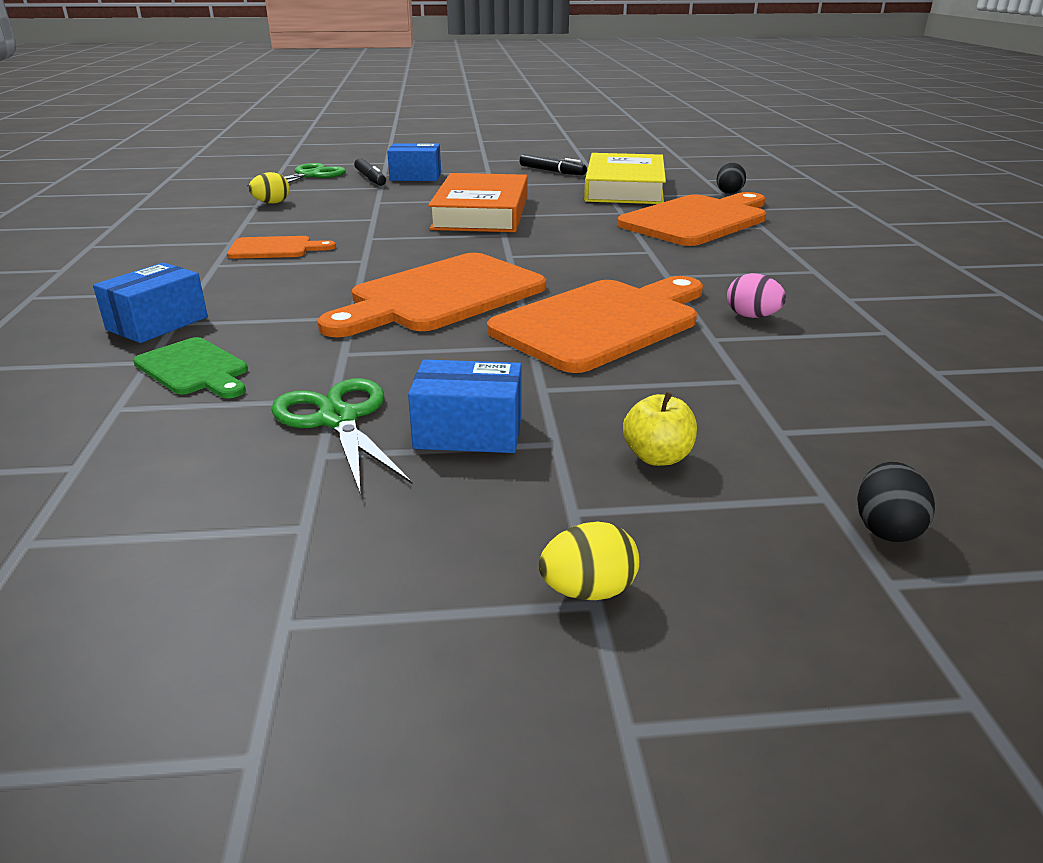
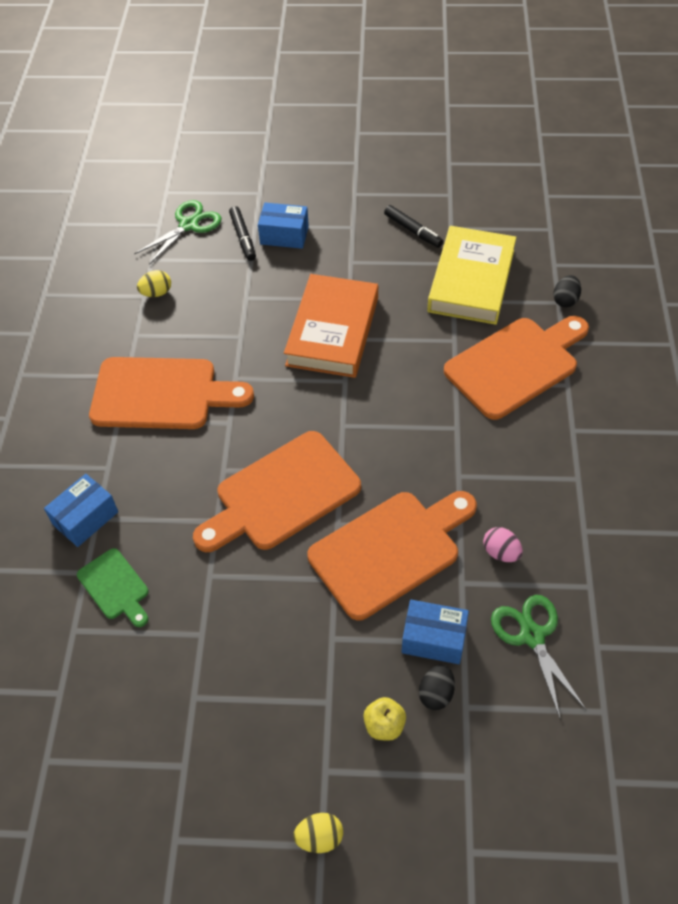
camera: 10 degrees right, 25 degrees up
(275, 248) = (161, 394): orange cutting board -> orange cutting board, size x1.97
(337, 419) = (203, 660): green scissors -> green scissors (531, 636)
(468, 432) = (279, 684): blue box -> blue box (433, 639)
(886, 528) = (488, 809): black egg -> black egg (436, 693)

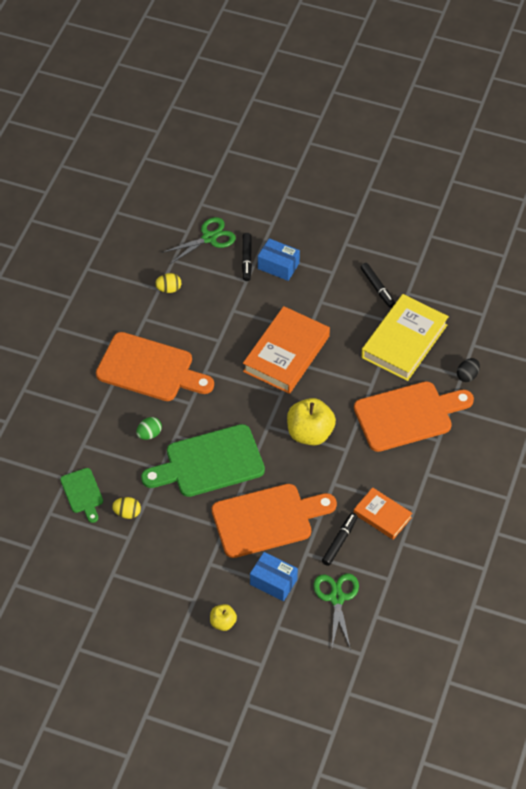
camera: 15 degrees right, 0 degrees up
(85, 518) = (75, 443): blue box -> none
(187, 478) = (149, 434): none -> green egg
(282, 494) = (209, 463): orange cutting board -> green cutting board
(319, 837) = (162, 671): yellow egg -> yellow egg (127, 513)
(401, 419) = (310, 433): none -> yellow apple
(436, 693) = (262, 614): black egg -> none
(501, 552) = (339, 541): pink egg -> black marker
(542, 501) = (382, 515): none -> orange book

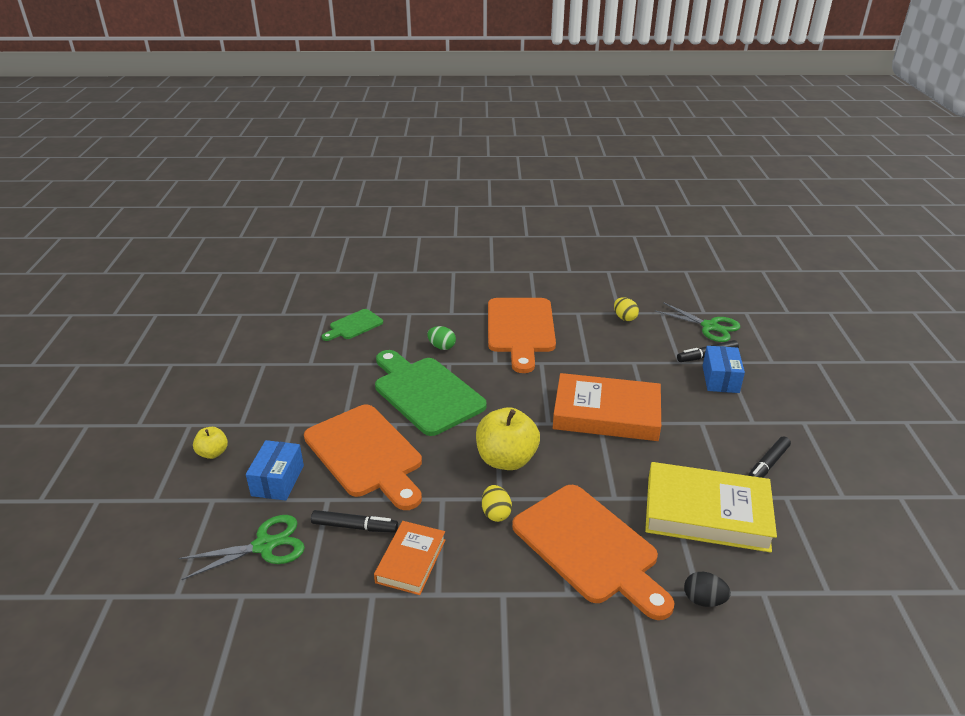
camera: 70 degrees right, 20 degrees down
(127, 513) = (340, 356): yellow egg -> yellow egg (496, 513)

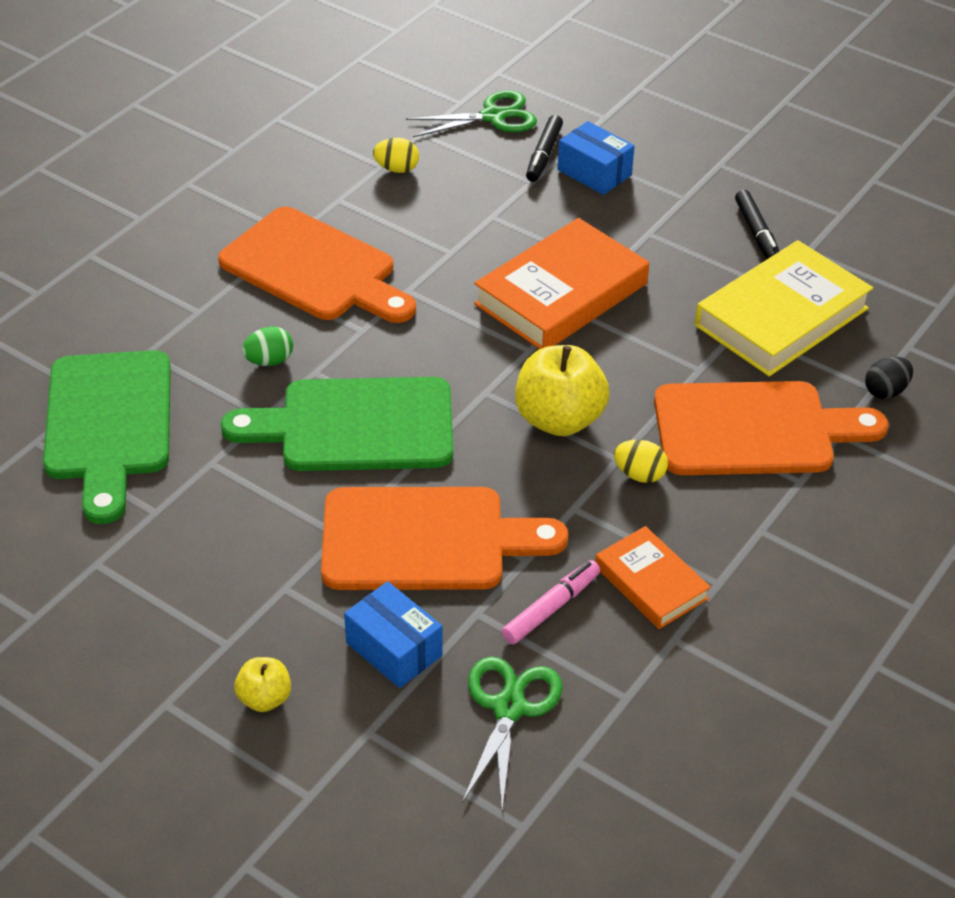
camera: 55 degrees left, 10 degrees up
(354, 325) = (109, 424): green cutting board -> green cutting board, size x1.97
(355, 526) = (551, 608): black marker -> pink marker

